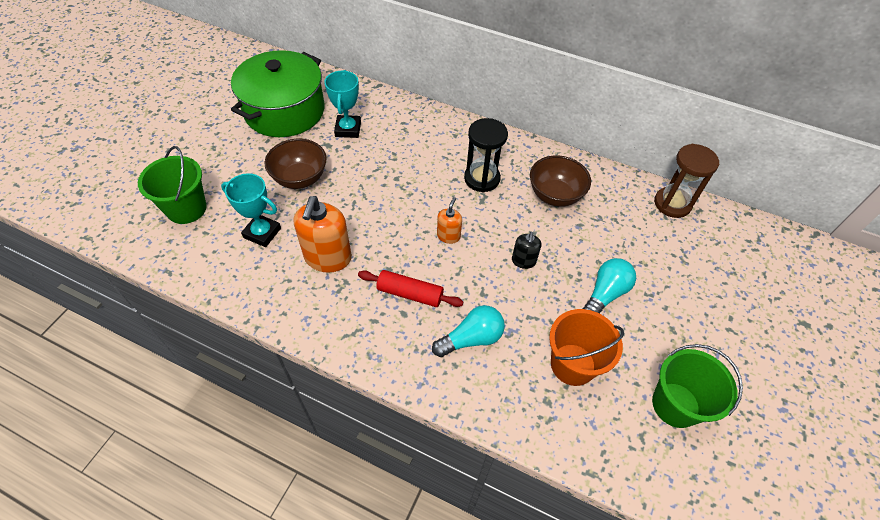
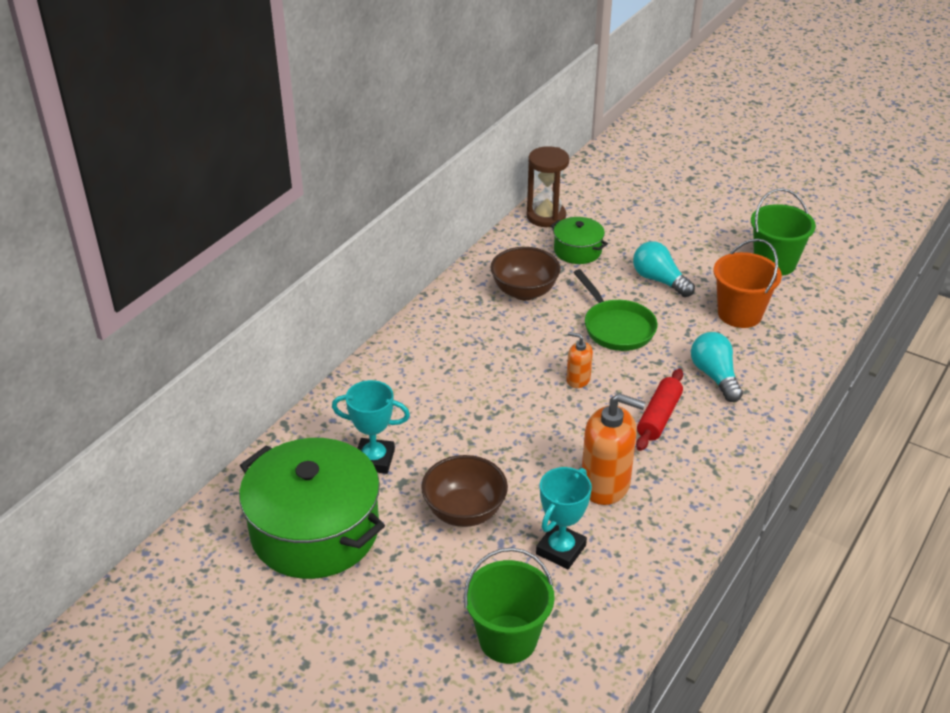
camera: 80 degrees left, 15 degrees down
(482, 179) = (490, 343): black hourglass -> none
(523, 261) = (616, 327): black soap dispenser -> green pan
(628, 229) = (577, 251): none -> green pot

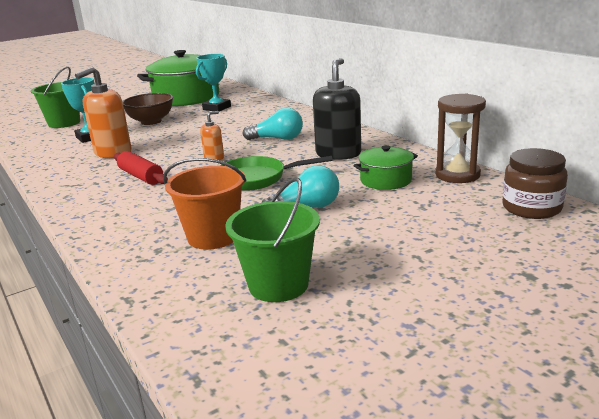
camera: 115 degrees right, 15 degrees down
(524, 292) = (338, 154): brown bowl -> black soap dispenser
(593, 181) = (531, 208): none -> brown jar
(715, 376) = (150, 205): turquoise light bulb -> turquoise light bulb (277, 139)

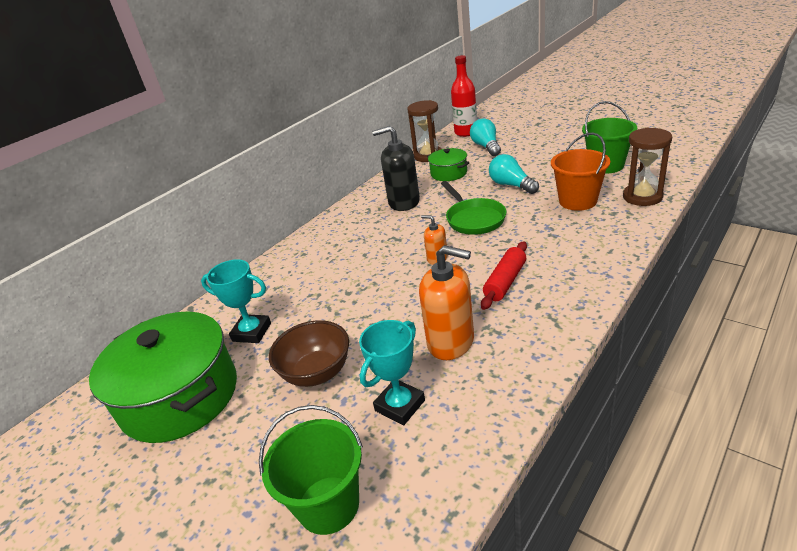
camera: 105 degrees left, 10 degrees up
(159, 280) = (642, 197): none -> brown hourglass
(277, 139) = (372, 242): turquoise light bulb -> turquoise light bulb (486, 147)
(531, 208) = (466, 132): brown jar -> red bottle

